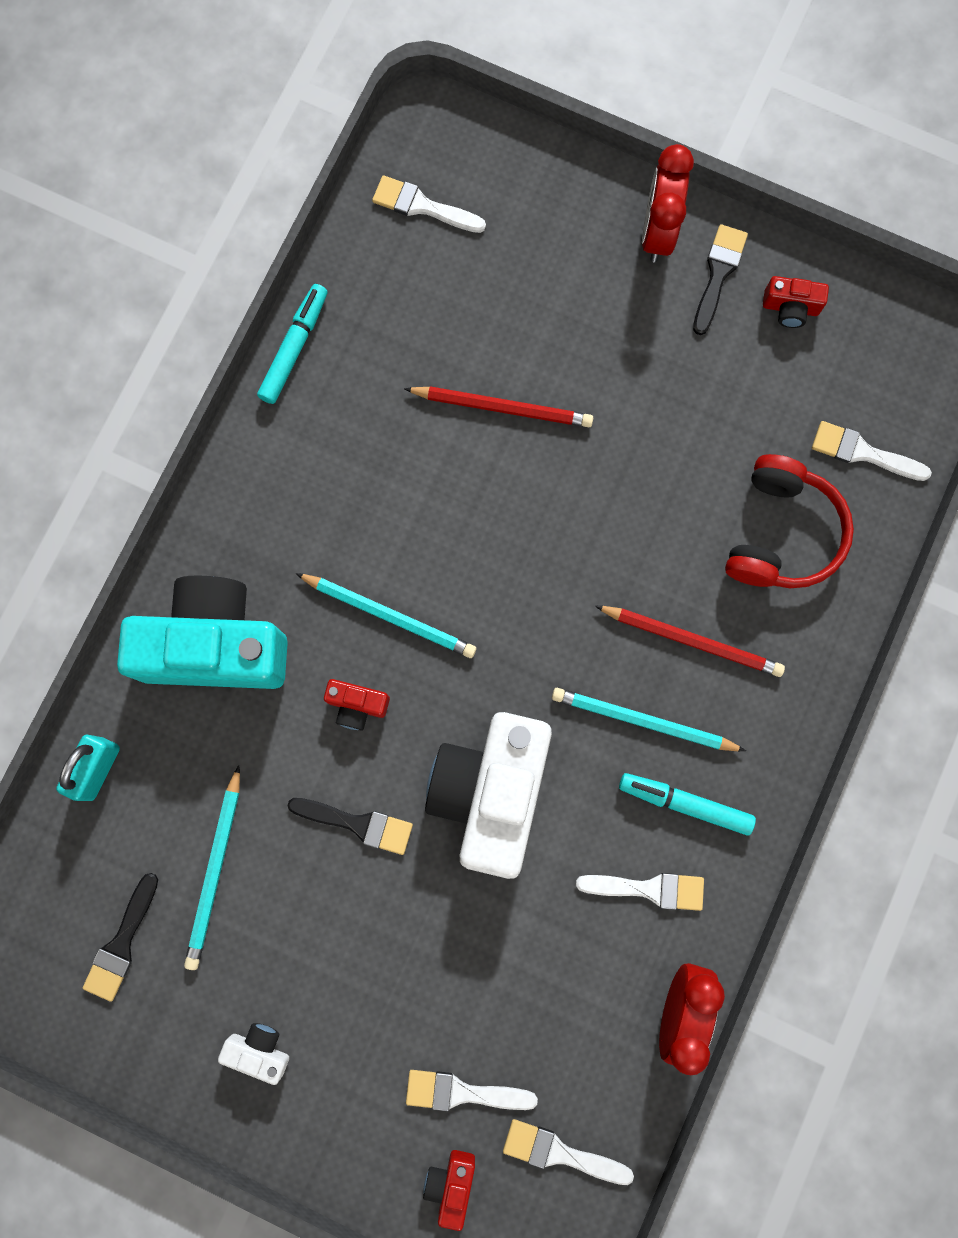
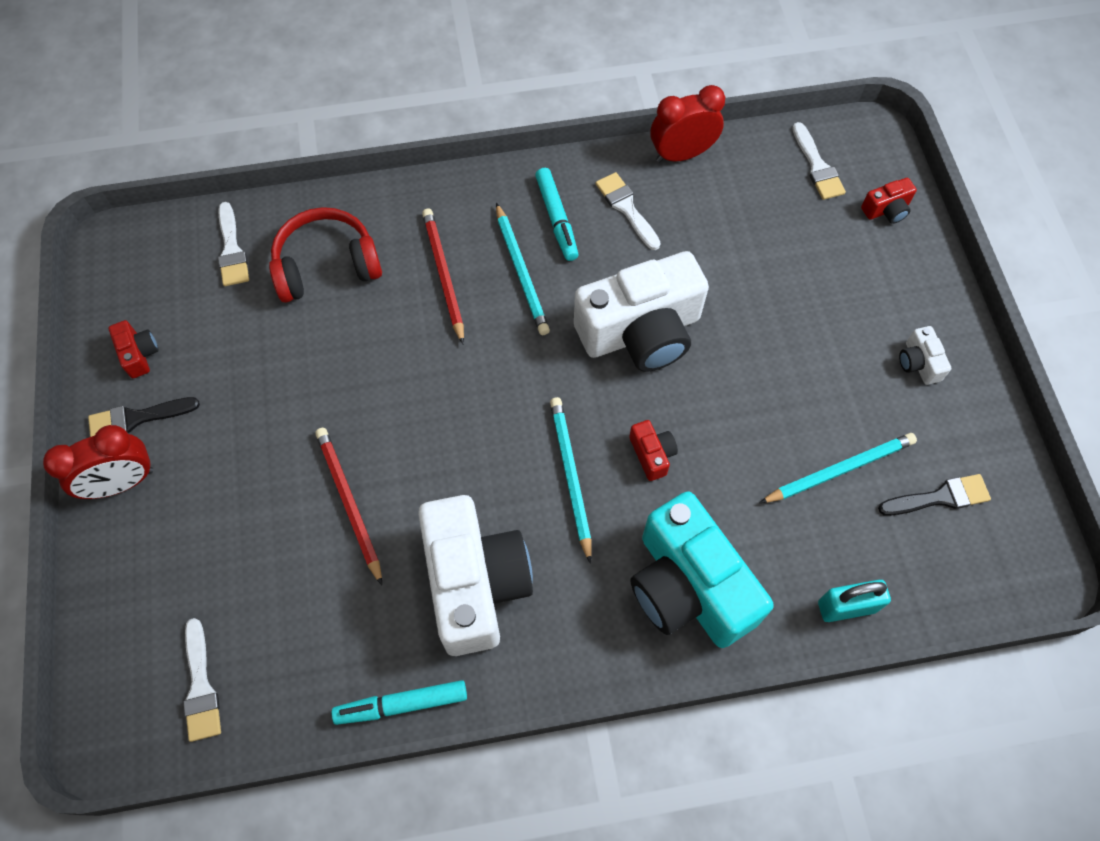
camera: 125 degrees left, 15 degrees down
(352, 467) = (475, 583): none -> white camera
(358, 824) = (730, 399): black brush -> none
(462, 1092) = (833, 235): white brush -> none

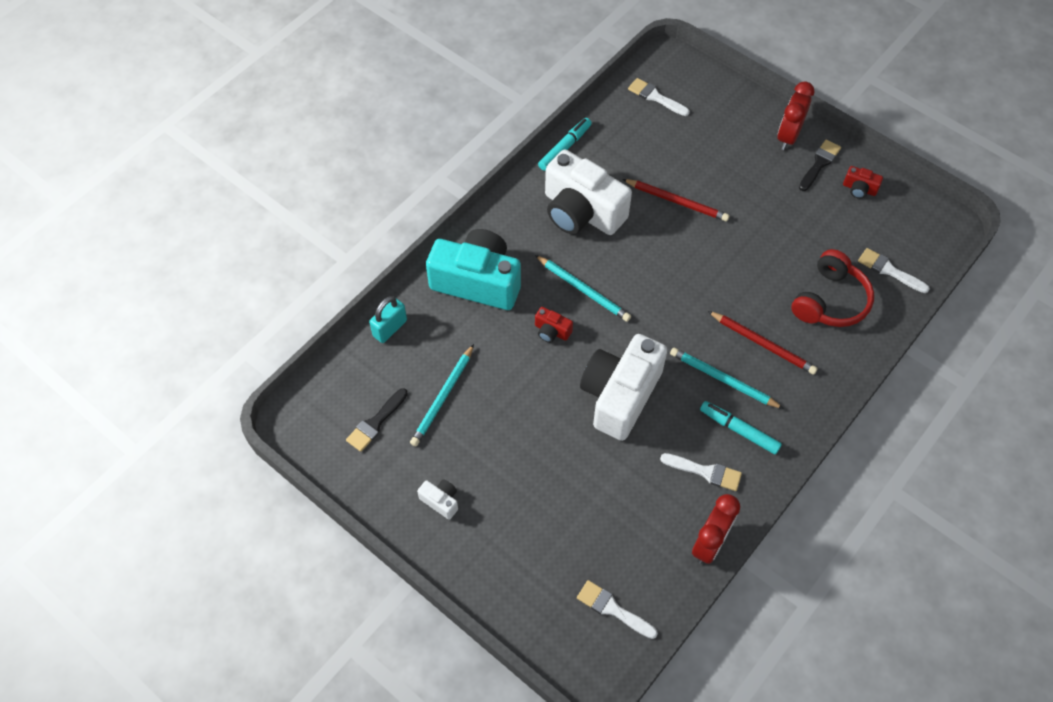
camera: 140 degrees right, 5 degrees down
(886, 210) = (538, 608): red camera -> none

